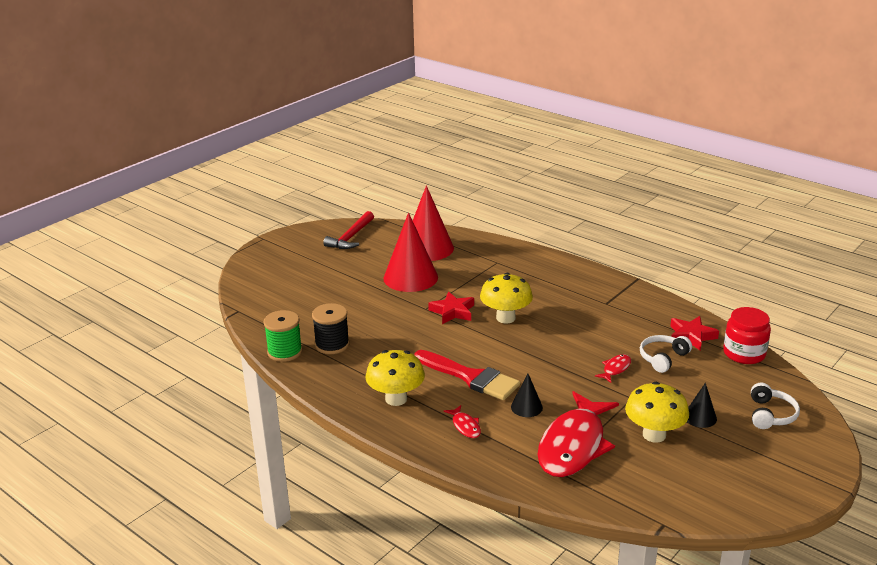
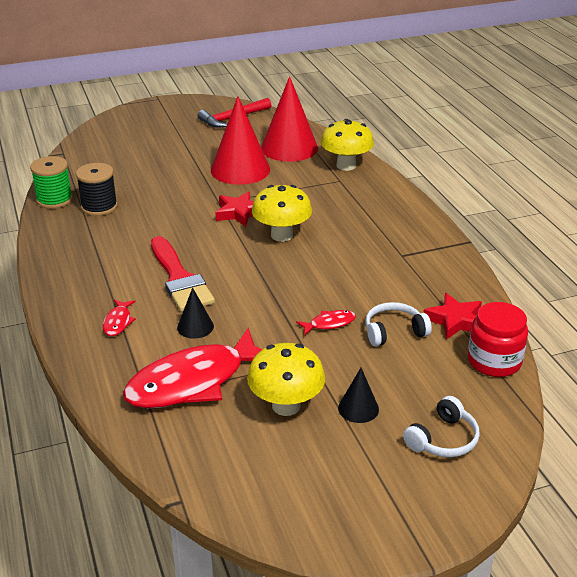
camera: 30 degrees right, 5 degrees up
(396, 399) = (91, 274): yellow mushroom -> yellow mushroom (346, 165)

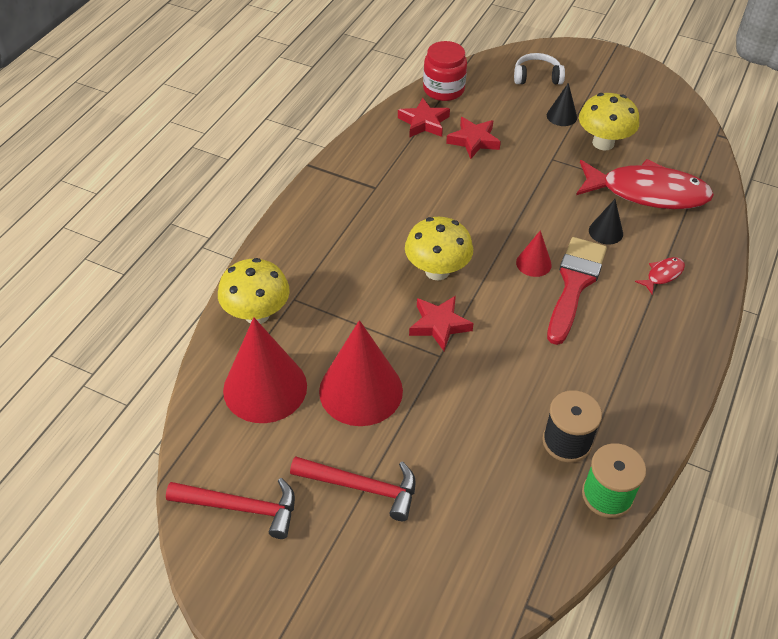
camera: 135 degrees left, 15 degrees up
(188, 146) = (362, 487): none -> red hammer
(224, 275) = (533, 263): none -> red cone
(329, 323) = (507, 172): red fish -> none
(394, 332) = (473, 141): white headphones -> red star

